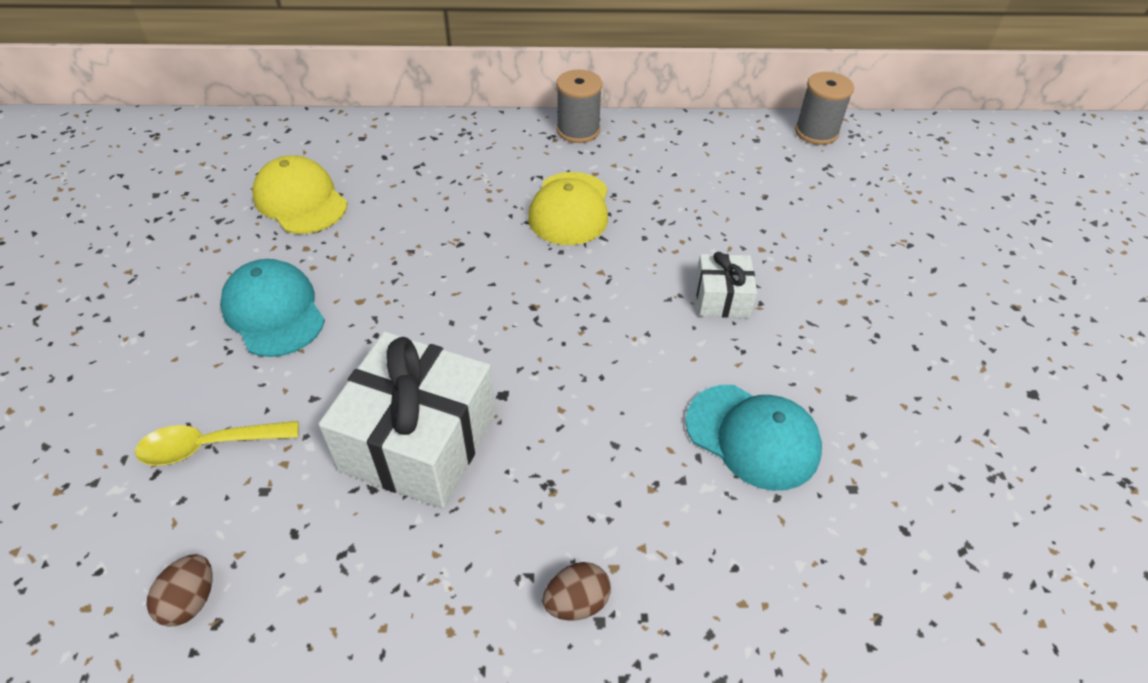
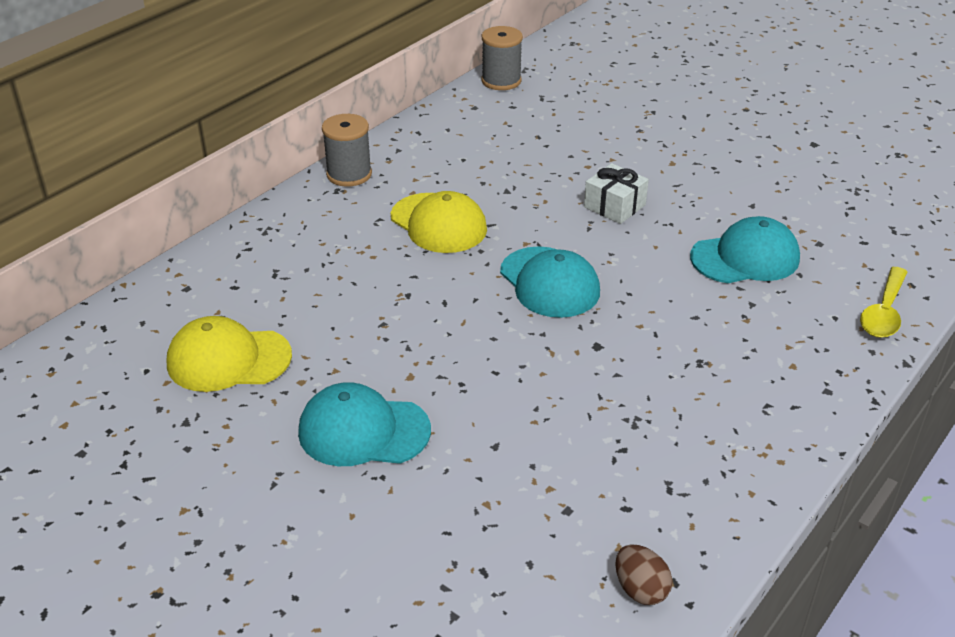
camera: 50 degrees left, 10 degrees down
(209, 446) = (486, 527): yellow spoon -> yellow spoon (884, 312)
(419, 441) = (600, 406): white gift -> none
(561, 316) = (549, 282): none -> turquoise cap
(576, 602) = (805, 393): brown egg -> none

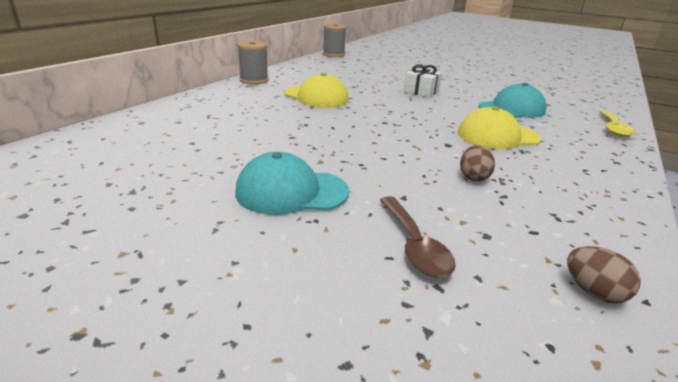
camera: 10 degrees left, 10 degrees down
(228, 359) = (173, 155): yellow cap -> yellow cap (497, 136)
(479, 518) = (414, 245): none -> brown spoon
(549, 282) = (399, 118): turquoise cap -> none
(600, 415) = (473, 177): none -> brown egg

